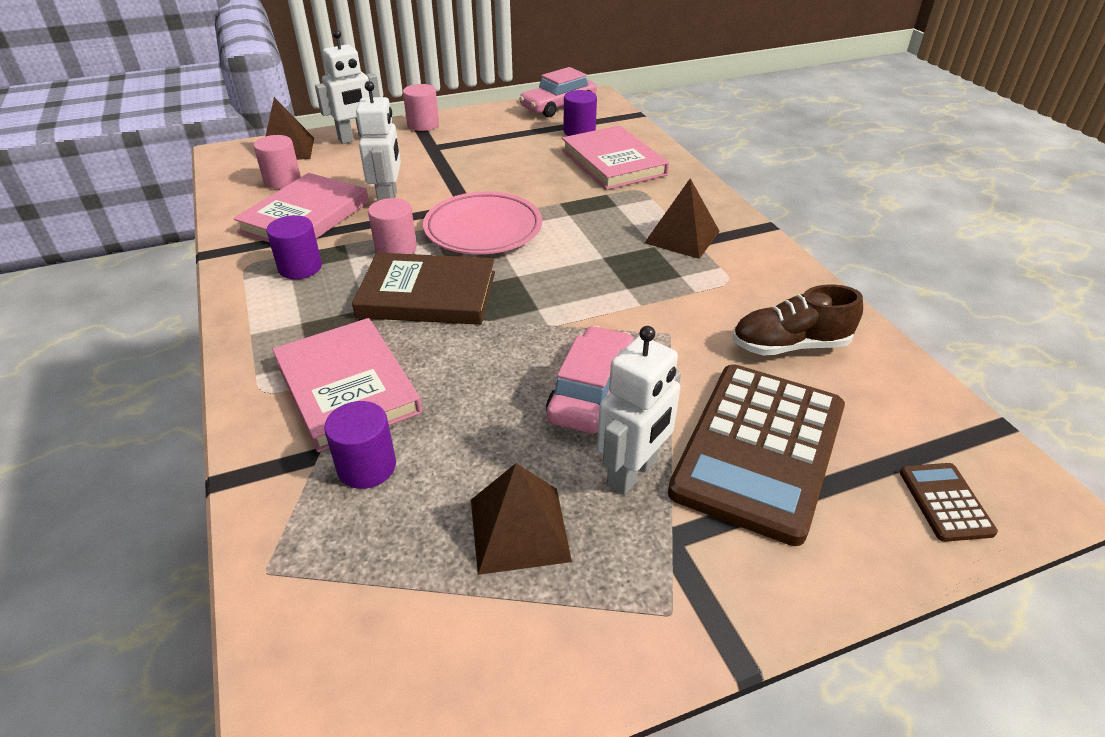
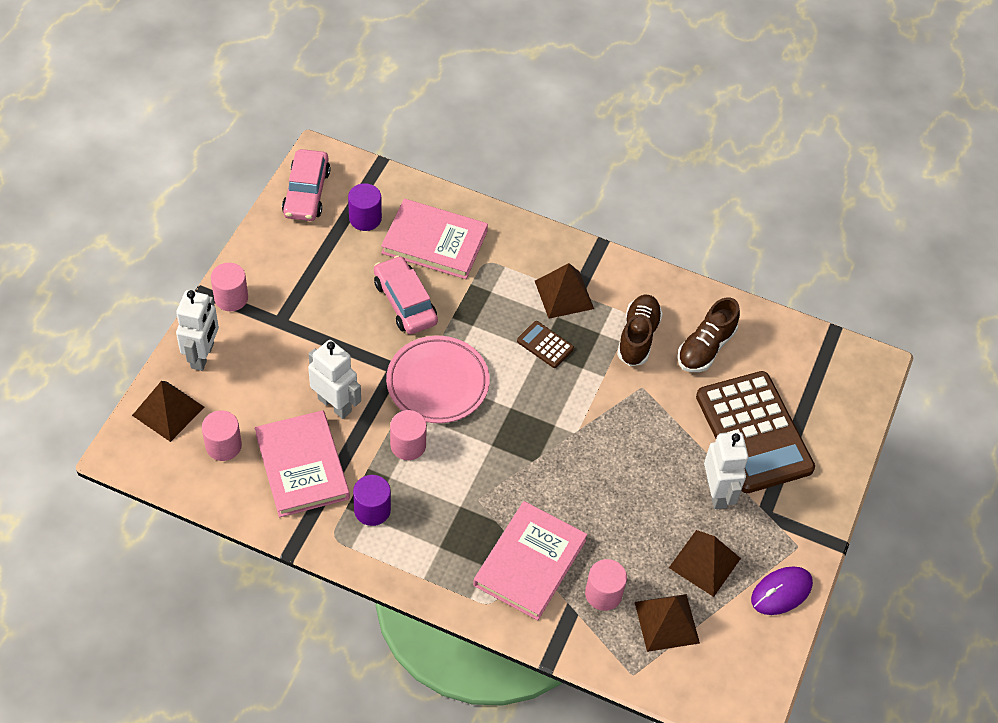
camera: 50 degrees left, 15 degrees up
(347, 387) = (530, 563): pink book -> pink book turned 75 degrees counterclockwise
(367, 467) = (603, 594): purple cylinder -> pink cylinder
(385, 552) = (666, 622): none -> brown pyramid
(427, 294) = (480, 466): brown book -> none
(574, 649) = (781, 592): none -> purple mouse
(592, 391) = (648, 460): pink car -> pink car (405, 302)
(718, 298) = (638, 337): none -> brown shoe
(945, 502) = (845, 400): brown calculator -> brown calculator (545, 345)

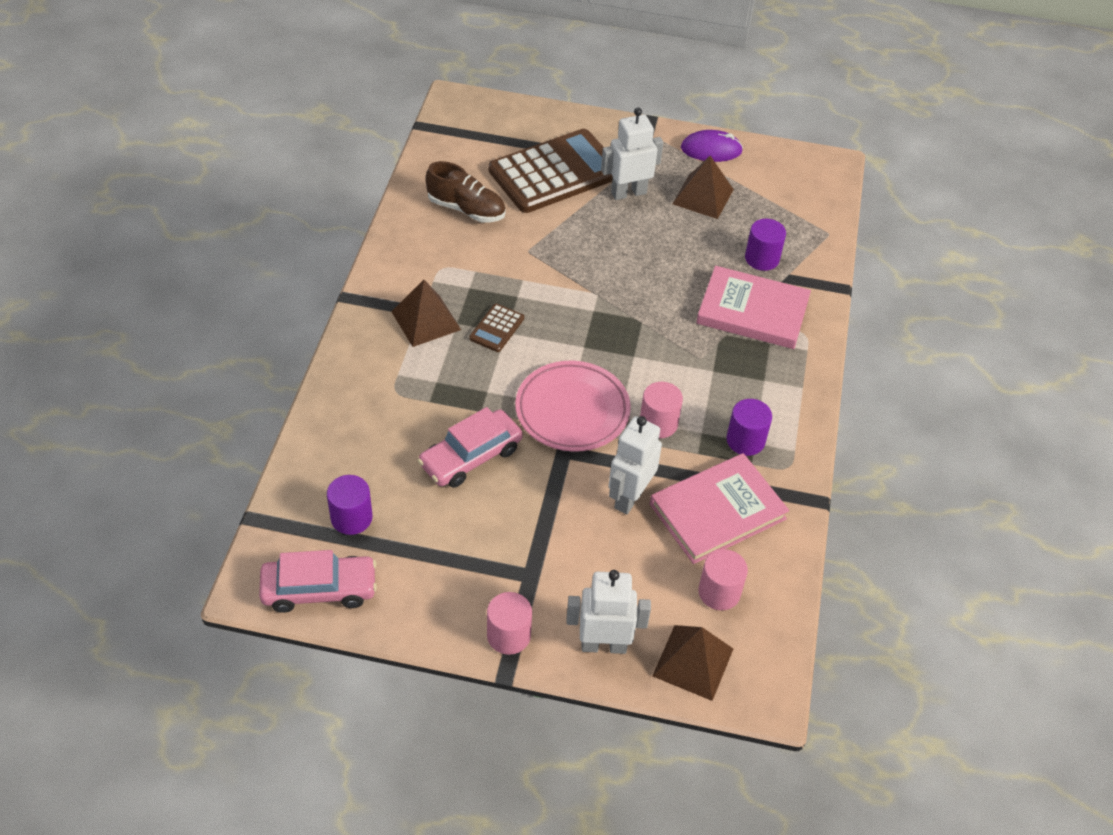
camera: 100 degrees left, 5 degrees down
(434, 242) = (375, 443): pink book -> none
(603, 594) = (762, 258): pink cylinder -> purple cylinder
(638, 337) = (467, 258): brown shoe -> none
(666, 622) = (770, 216): brown pyramid -> none
(781, 592) = (711, 150): purple mouse -> purple mouse turned 45 degrees counterclockwise

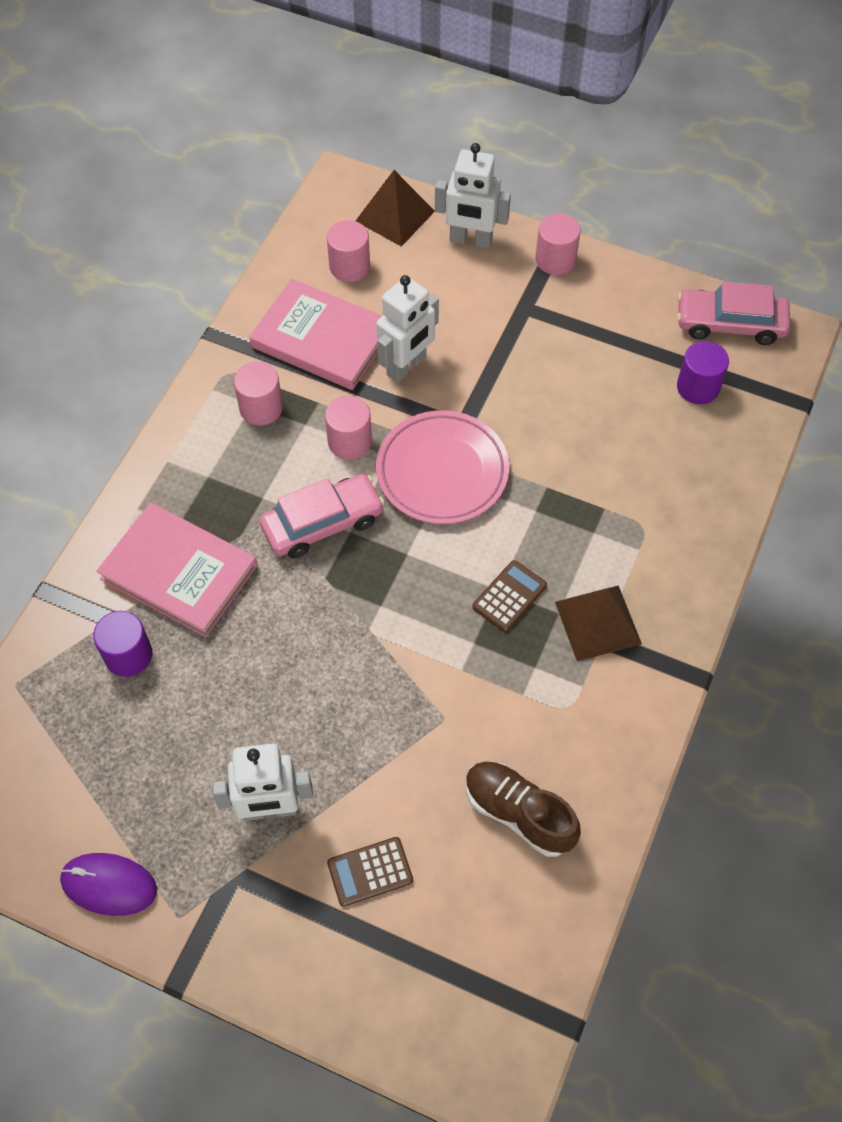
camera: 165 degrees left, 10 degrees up
(470, 456) = (566, 434): pink car -> pink car (323, 523)
(555, 172) = (370, 872): brown calculator -> brown calculator, size x0.42
(703, 196) = (162, 784): brown pyramid -> none
(717, 511) = (321, 339): pink book -> pink book turned 45 degrees clockwise
(745, 440) = (261, 408): purple cylinder -> pink cylinder

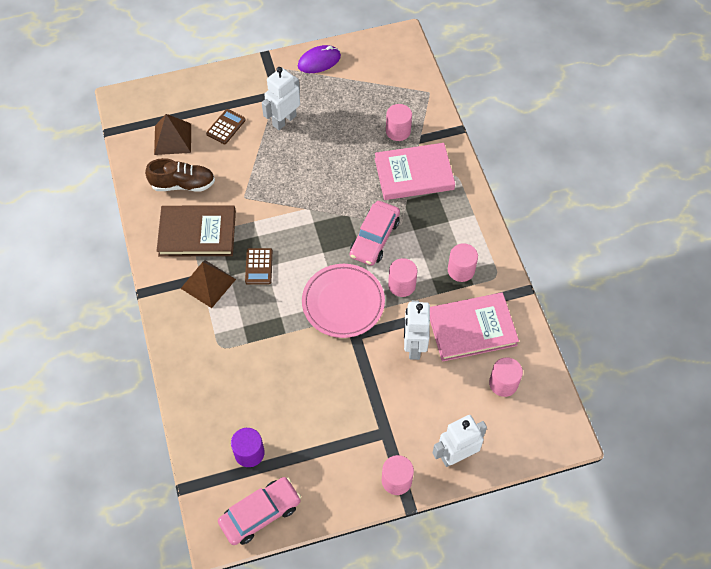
camera: 140 degrees right, 0 degrees up
(128, 655) = (398, 131): purple cylinder -> pink cylinder
(395, 216) = (514, 438): brown pyramid -> brown pyramid (172, 139)
(557, 711) = (197, 233): none -> brown book

